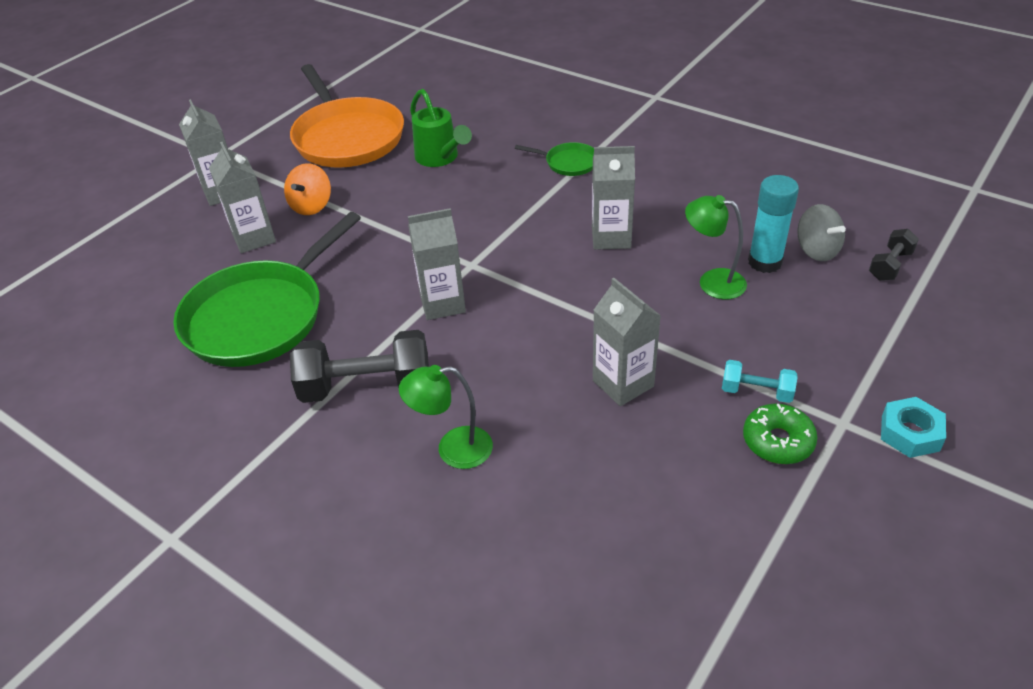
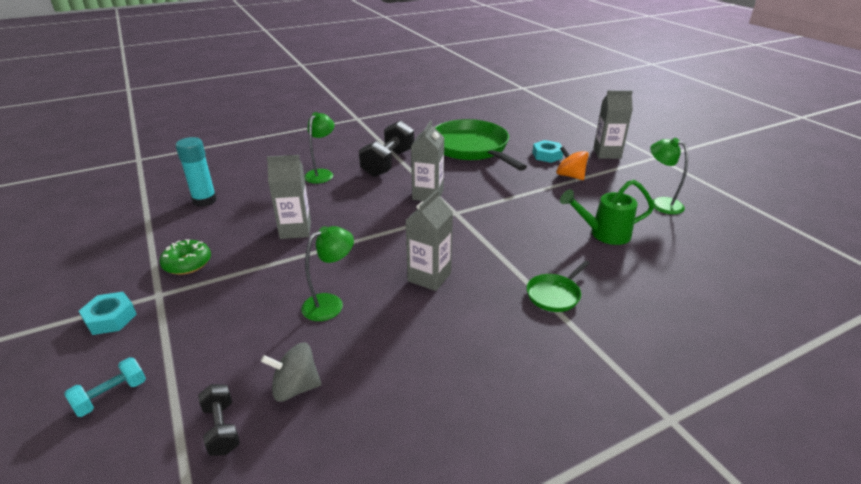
camera: 115 degrees right, 10 degrees down
(254, 238) = (547, 155): grey carton -> turquoise nut
(347, 137) = (660, 203): orange pan -> green lamp
(756, 392) = (224, 273): turquoise dumbbell -> turquoise dumbbell (111, 396)
(765, 262) = (318, 344): turquoise glue stick -> turquoise glue stick (204, 200)

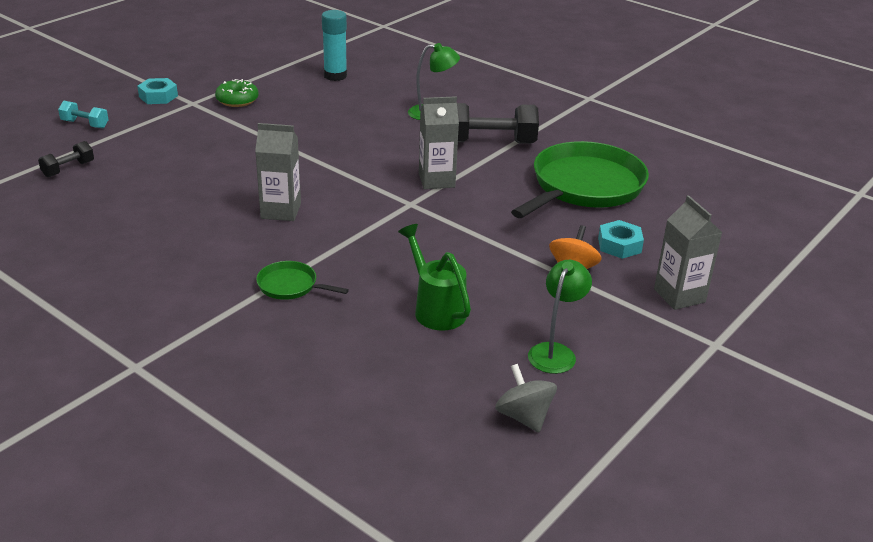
camera: 65 degrees right, 0 degrees up
(295, 230) = (316, 129): grey carton -> none
(295, 388) = (114, 184): grey spinning top -> grey spinning top (524, 416)
(330, 303) = (216, 173): green lamp -> none

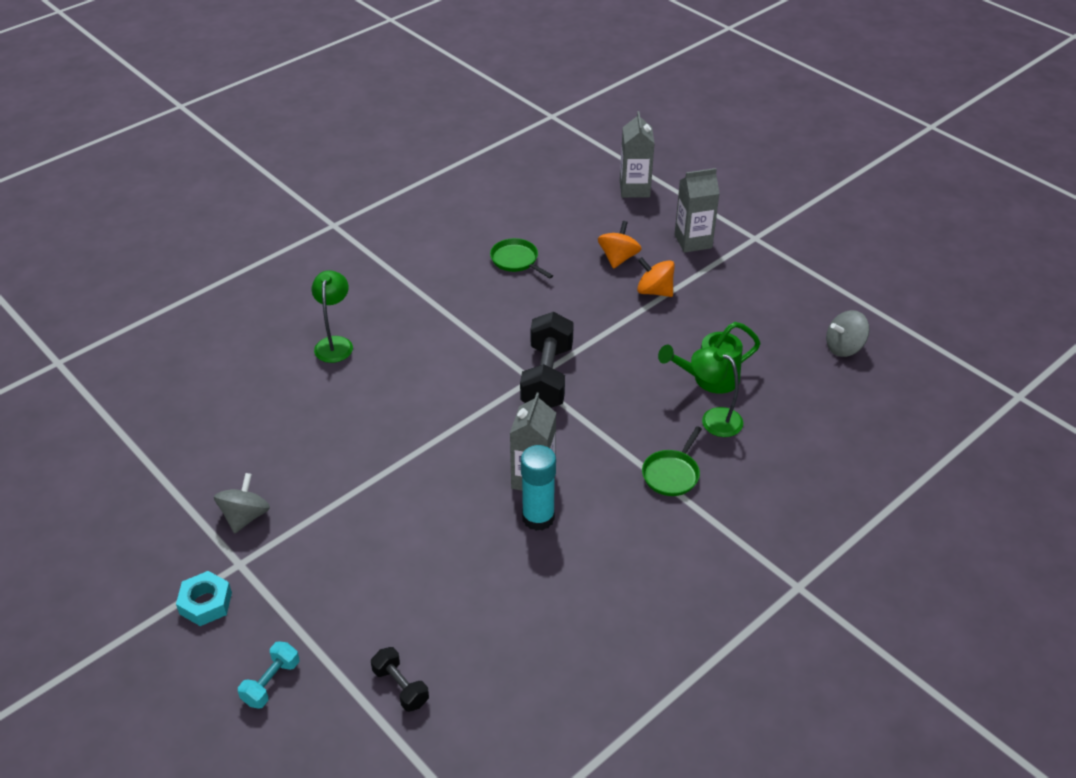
camera: 80 degrees left, 10 degrees up
(237, 100) = (245, 516): green donut -> grey spinning top
(335, 76) = (204, 418): turquoise glue stick -> turquoise glue stick (538, 518)
(436, 180) = (488, 356): grey carton -> grey carton (634, 189)
(490, 142) = (416, 308): black dumbbell -> black dumbbell (547, 377)
(555, 352) = (767, 319): green lamp -> green lamp (714, 418)
(584, 186) = (516, 260): green pan -> green pan, size x0.44
(619, 245) = (618, 258): turquoise nut -> orange spinning top

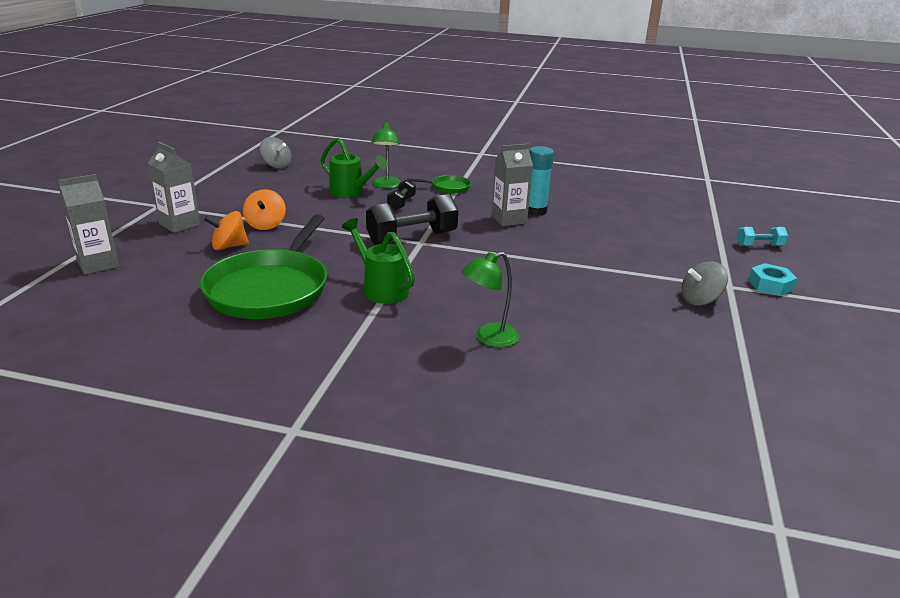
camera: 125 degrees left, 15 degrees down
(401, 687) = (691, 215): black dumbbell -> black dumbbell (401, 203)
(462, 318) = (381, 289): none -> green watering can
(516, 260) = (270, 289): green pan -> green pan, size x2.27

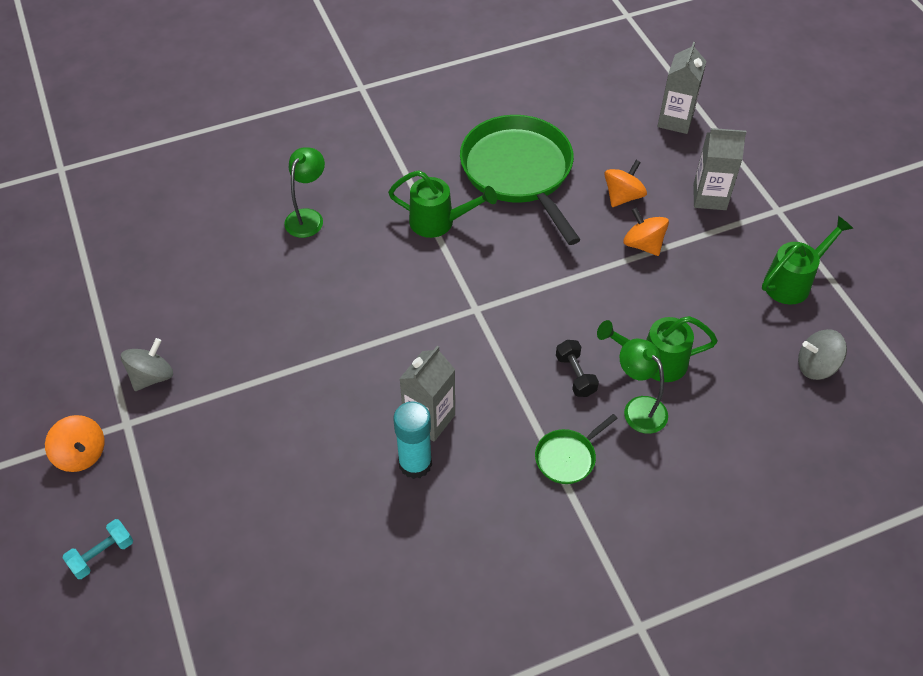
camera: 145 degrees right, 25 degrees up
(221, 185) = (792, 282): none -> green watering can
(412, 238) = (491, 312): black dumbbell -> none
(770, 285) = (81, 454): turquoise nut -> orange spinning top

